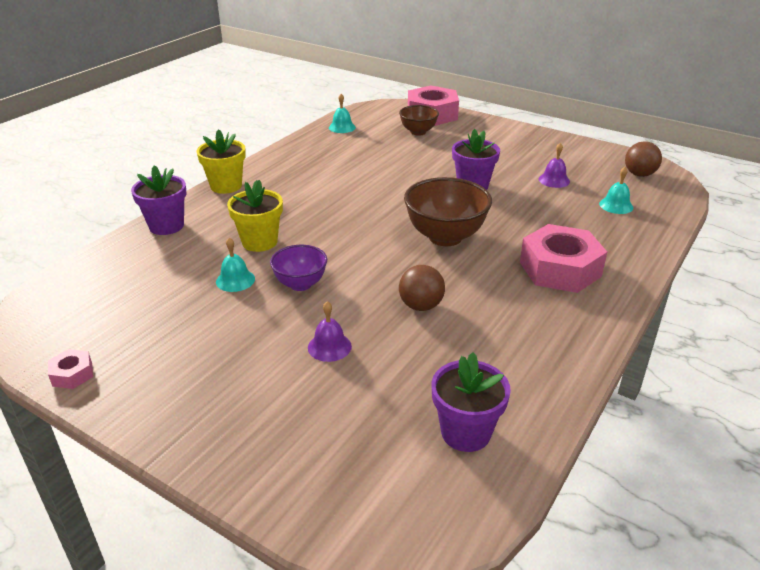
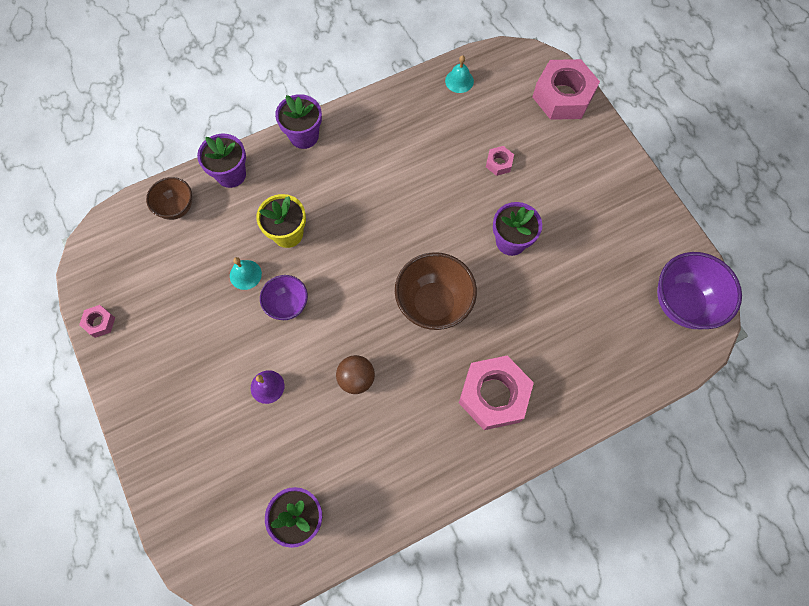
camera: 30 degrees right, 35 degrees up
(226, 186) = (304, 136): yellow flower pot -> purple flower pot
(418, 132) = (525, 124): brown bowl -> brown bowl (176, 208)
(418, 153) = (499, 163): none -> pink nut
(554, 180) = (592, 270): purple bell -> none
(616, 205) = (616, 338): turquoise bell -> none
(639, 174) = (682, 303): brown ball -> purple bowl

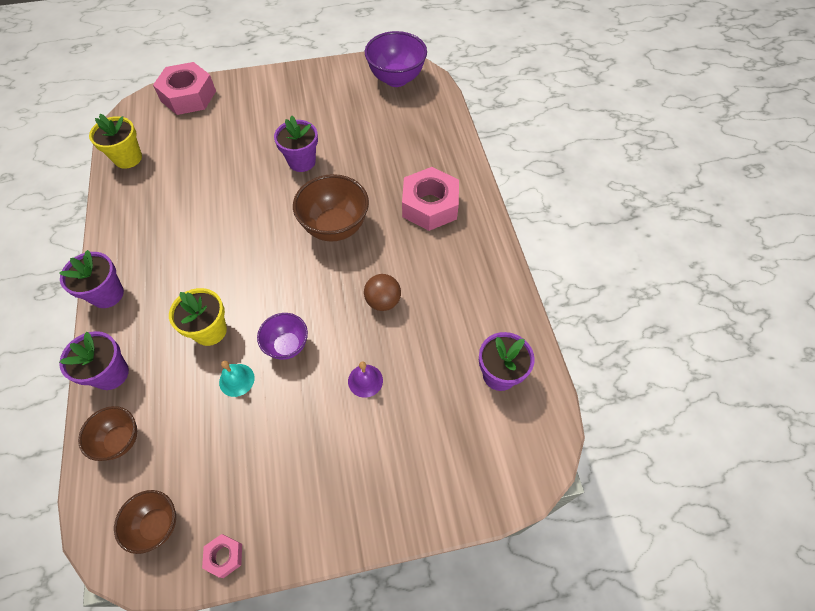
camera: 75 degrees left, 10 degrees down
(116, 264) = (157, 525): none -> brown bowl
(459, 81) = (128, 158): turquoise bell -> yellow flower pot
(499, 163) = (226, 151): pink nut -> none

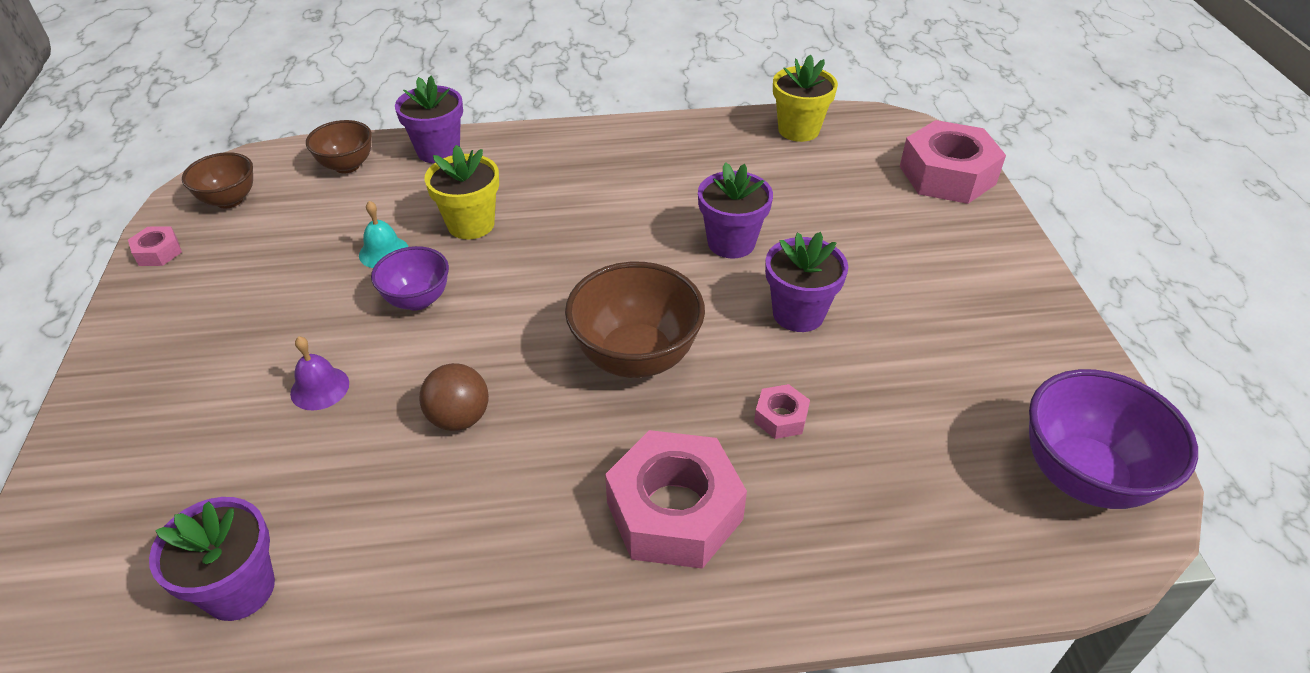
camera: 95 degrees right, 15 degrees down
(107, 294) = (556, 137): purple flower pot -> purple flower pot (731, 243)
(372, 169) = (780, 417): none -> pink nut

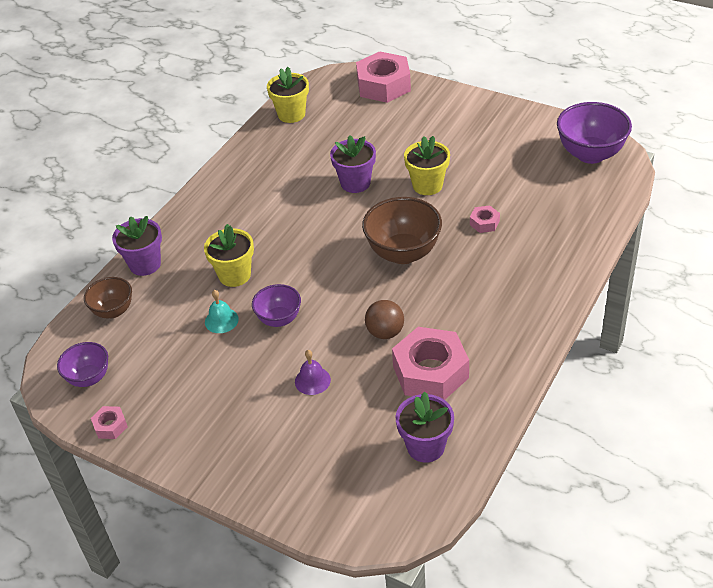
camera: 50 degrees left, 0 degrees up
(229, 200) = (89, 378): brown bowl -> purple bowl
(674, 511) = (506, 280): pink nut -> pink nut (430, 372)
(798, 313) = (427, 185): purple flower pot -> yellow flower pot

